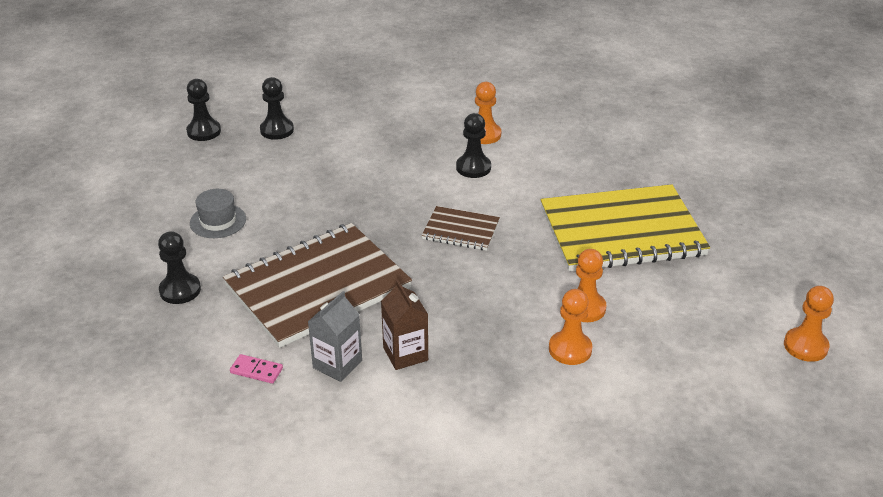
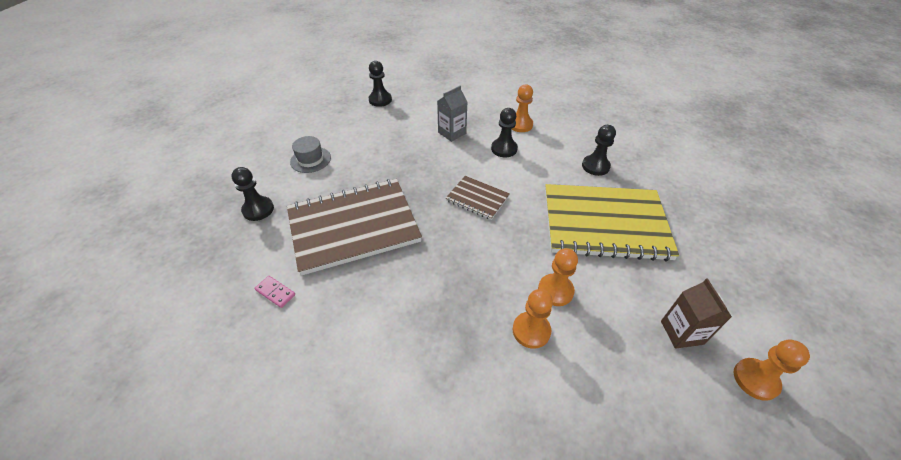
camera: 15 degrees right, 10 degrees up
(204, 131) = (334, 94): black pawn -> black pawn (595, 166)
(337, 364) = (337, 301): grey carton -> grey carton (452, 133)
(405, 354) = (394, 303): brown carton -> brown carton (681, 332)

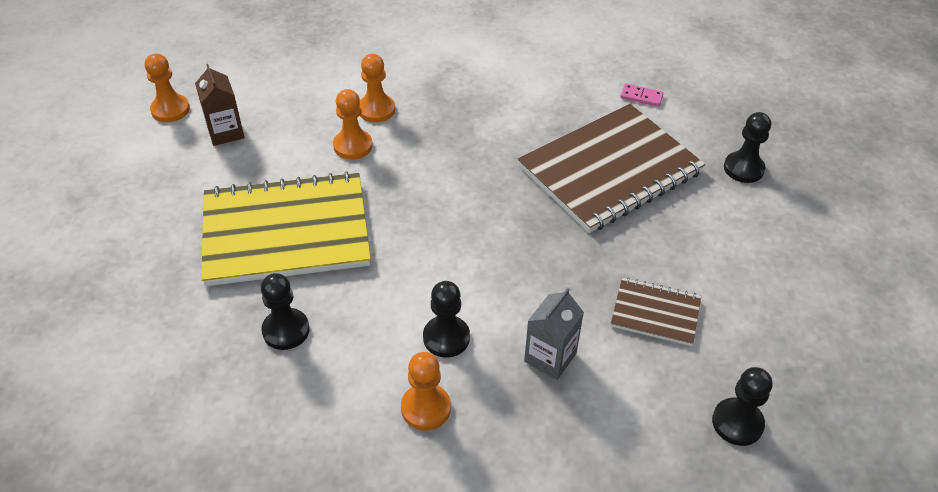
camera: 165 degrees right, 0 degrees up
(310, 160) = (746, 253): grey hat -> none
(477, 198) = (466, 236): brown notebook -> brown notebook (655, 313)

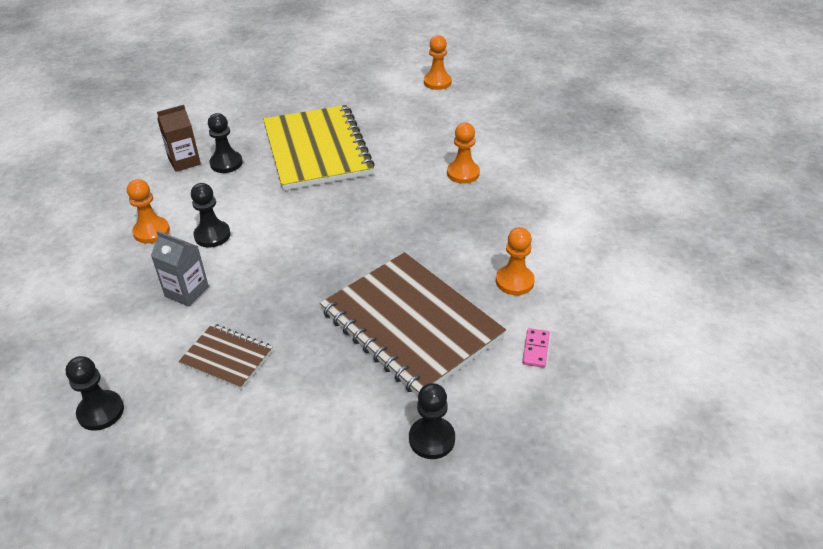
camera: 85 degrees right, 5 degrees down
(225, 132) = (418, 108): brown carton -> brown carton (184, 161)
(353, 146) = (415, 167): orange pawn -> orange pawn (514, 281)
(655, 313) = (227, 357): brown notebook -> brown notebook turned 75 degrees counterclockwise

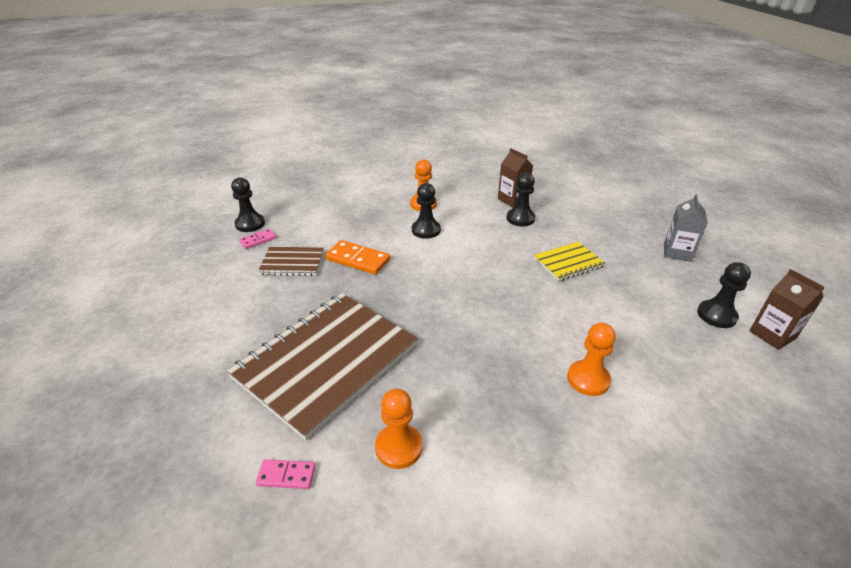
camera: 80 degrees right, 5 degrees down
(152, 398) = (258, 240): none -> pink domino
(187, 292) = (360, 232): grey carton -> grey carton (677, 252)
(227, 357) = (292, 263): brown notebook -> brown notebook turned 75 degrees clockwise
(247, 296) = (358, 259): none -> orange domino
(317, 150) = (568, 263): yellow notebook -> yellow notebook, size x0.47
(432, 439) = (182, 393): black pawn -> black pawn (716, 315)
(437, 82) = (772, 335): orange pawn -> brown carton

